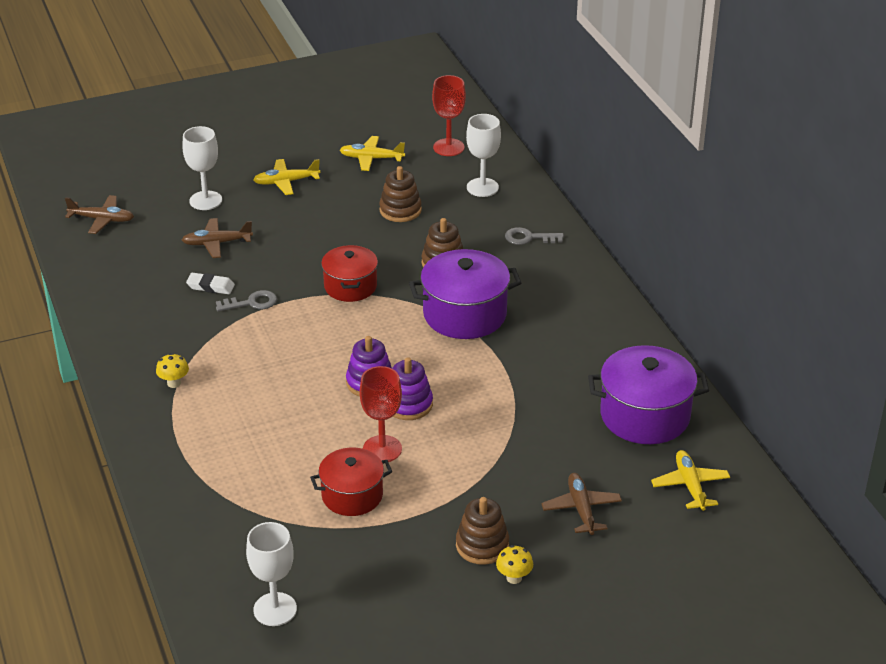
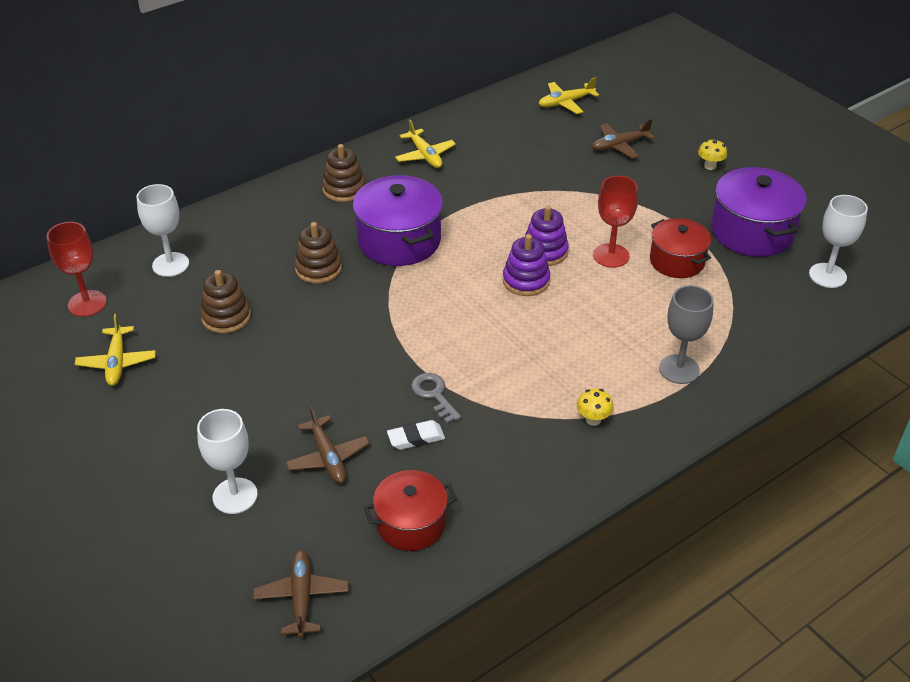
camera: 105 degrees left, 5 degrees up
(201, 451) = (679, 369): none -> grey goblet
(210, 286) = (416, 438): white eraser -> white eraser turned 75 degrees clockwise
(286, 182) = (180, 427): yellow plane -> yellow plane (425, 155)
(350, 286) = (379, 325): red pot -> red pot (411, 524)
(482, 545) = (687, 185): brown stacking toy -> brown stacking toy (344, 189)
(528, 238) = (260, 220): grey key -> none
(645, 415) = (496, 129): purple pot -> purple pot (752, 232)

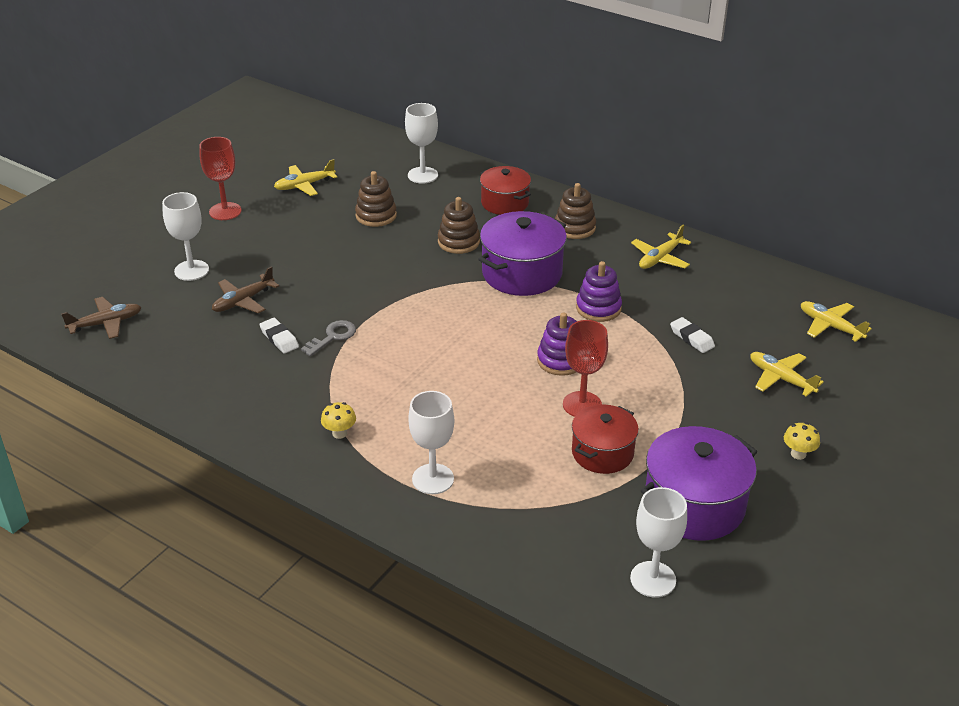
camera: 70 degrees right, 5 degrees down
(87, 303) = (360, 155): red goblet -> red goblet (225, 211)
(411, 524) = (187, 357): red pot -> red pot (504, 203)
(526, 281) = (509, 357): purple stacking toy -> purple stacking toy (598, 308)
(548, 172) = (691, 338): none -> white eraser
(619, 146) = (780, 378): brown plane -> yellow plane
(679, 369) = (433, 479): grey goblet -> white goblet

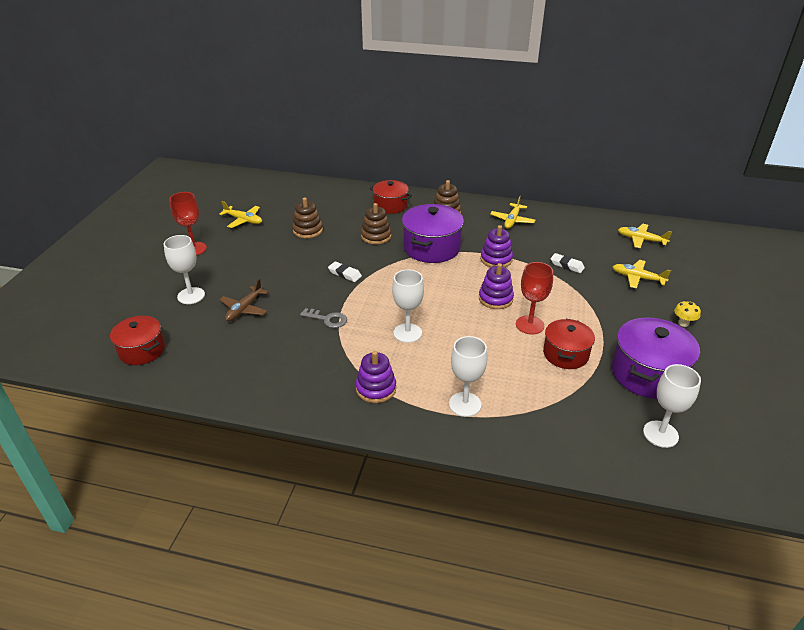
camera: 20 degrees left, 0 degrees up
(106, 323) = (142, 350): brown plane -> red pot
(279, 339) = (288, 330): white eraser -> white eraser (345, 274)
(304, 185) = (244, 220): yellow plane -> yellow plane turned 105 degrees counterclockwise
(333, 337) = (327, 319): grey key -> grey key turned 90 degrees clockwise
(339, 433) = (376, 388): yellow mushroom -> purple stacking toy
(422, 175) = (324, 198): white goblet -> white goblet (407, 333)

